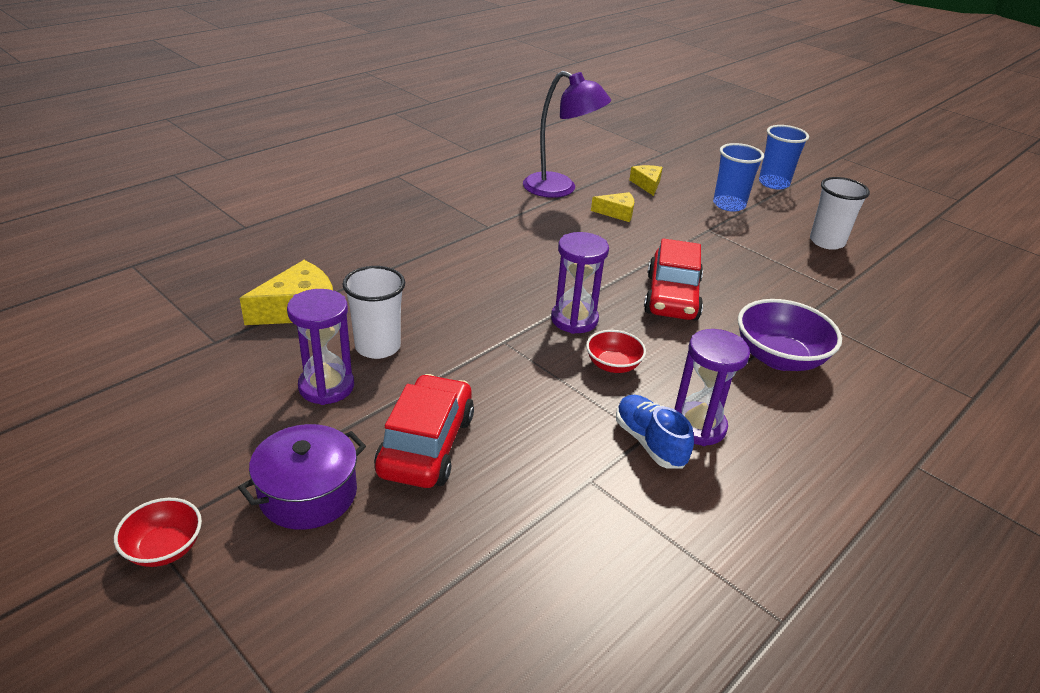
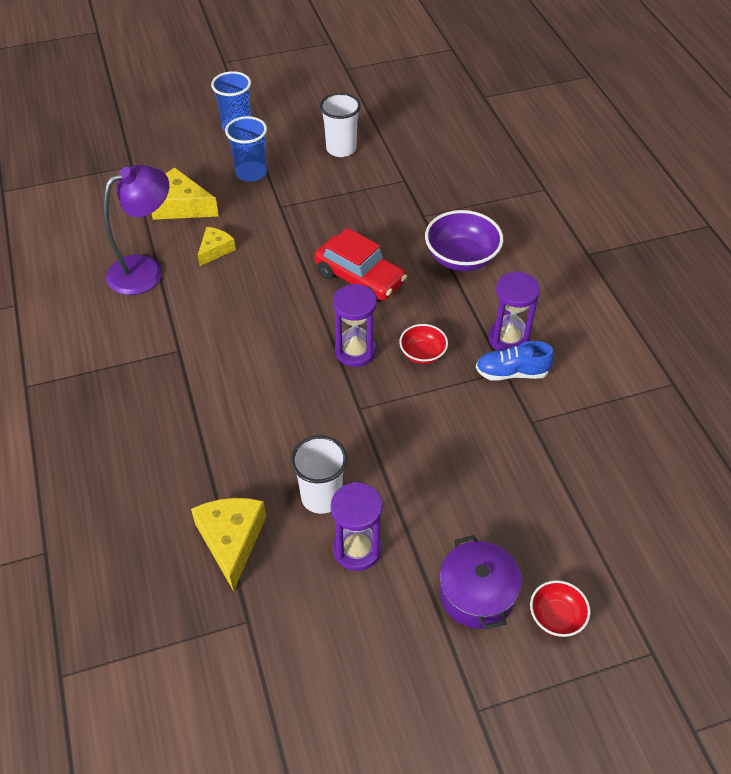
camera: 60 degrees left, 15 degrees up
(164, 548) = (495, 701): red bowl -> red bowl (556, 617)
(426, 445) = (457, 503): red car -> none
(647, 184) = (181, 206): yellow cheese -> yellow cheese, size x1.66

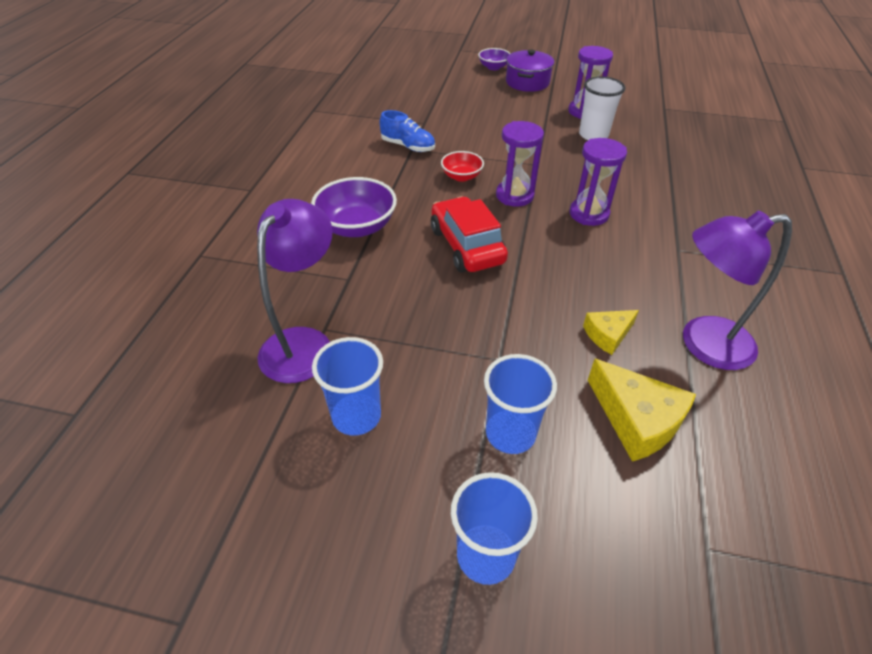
camera: 150 degrees left, 5 degrees down
(231, 540) = (664, 136): yellow cheese -> none
(341, 149) = (356, 416): white cup -> blue cup
(408, 168) = (304, 343): none -> purple lamp
(508, 339) = (387, 163): purple hourglass -> purple hourglass (589, 214)
(556, 617) = (493, 67): red bowl -> purple bowl

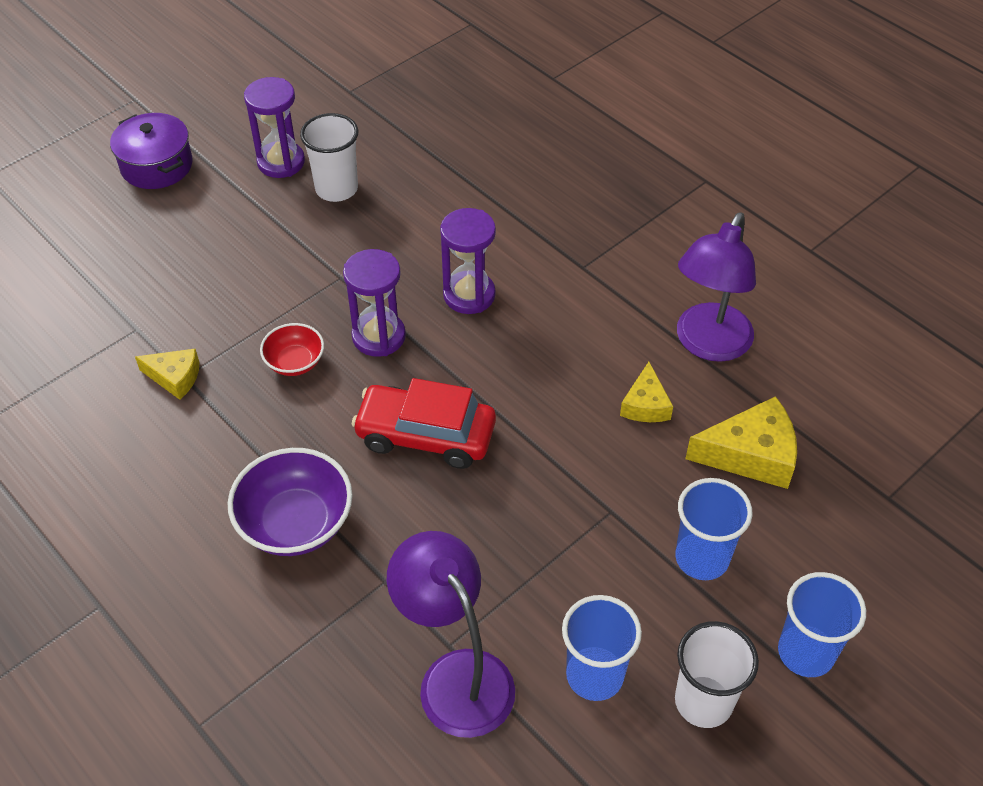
camera: 55 degrees left, 5 degrees up
(382, 498) = (703, 701): none -> white cup
(408, 146) = (175, 377): blue shoe -> yellow cheese
(493, 67) = (79, 172): purple bowl -> none

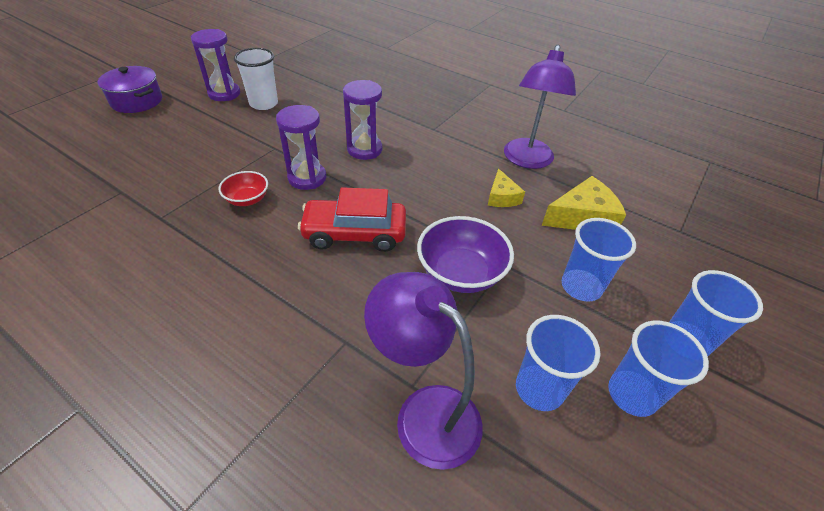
camera: 15 degrees left, 5 degrees down
(175, 377) = (152, 219): yellow cheese -> none
(295, 523) = (262, 308): purple bowl -> purple bowl (461, 273)
(703, 701) = (632, 394): white cup -> blue cup

